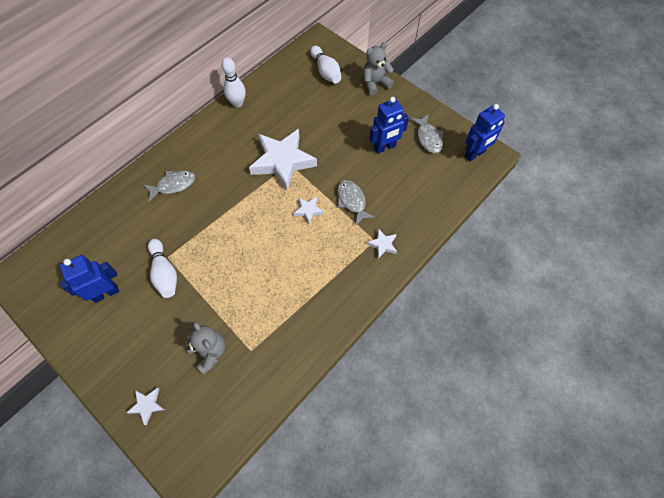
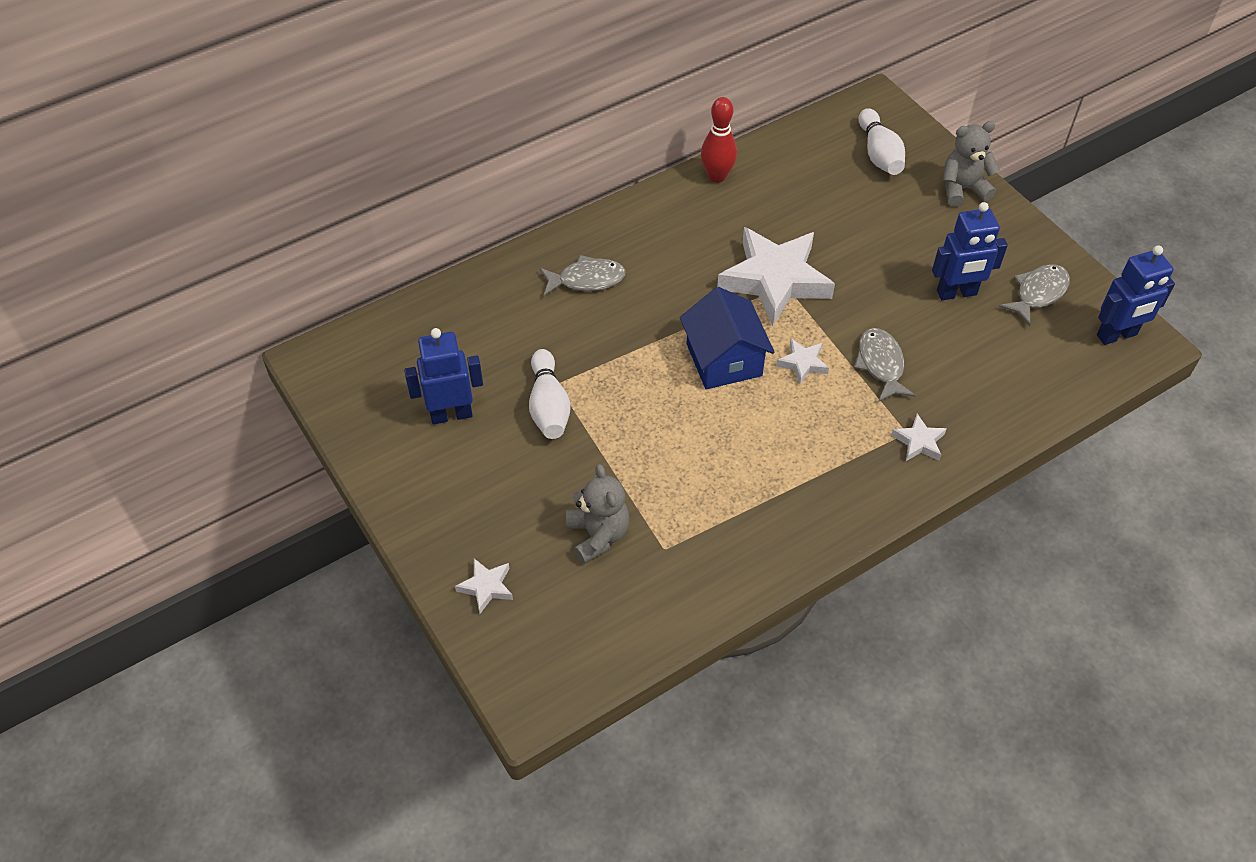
camera: 15 degrees right, 10 degrees down
(237, 103) = (717, 176): white bowling pin -> red bowling pin
(263, 218) = (724, 360): none -> blue house
(428, 138) = (1038, 293): grey fish -> grey fish turned 135 degrees counterclockwise

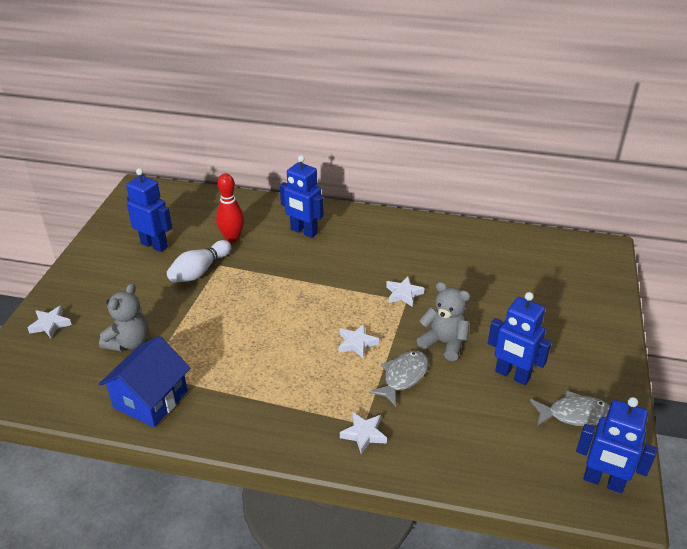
camera: 45 degrees right, 15 degrees down
(587, 280) = (303, 231): grey fish -> blue robot
(717, 176) = (445, 228): red bowling pin -> red bowling pin (232, 238)
(724, 360) = (316, 311): blue house -> blue house (150, 399)
(774, 280) = (403, 294): white star -> white star, size x0.43
(879, 154) = (567, 274): white bowling pin -> none
(962, 189) = (601, 324): grey teddy bear -> grey teddy bear (444, 343)

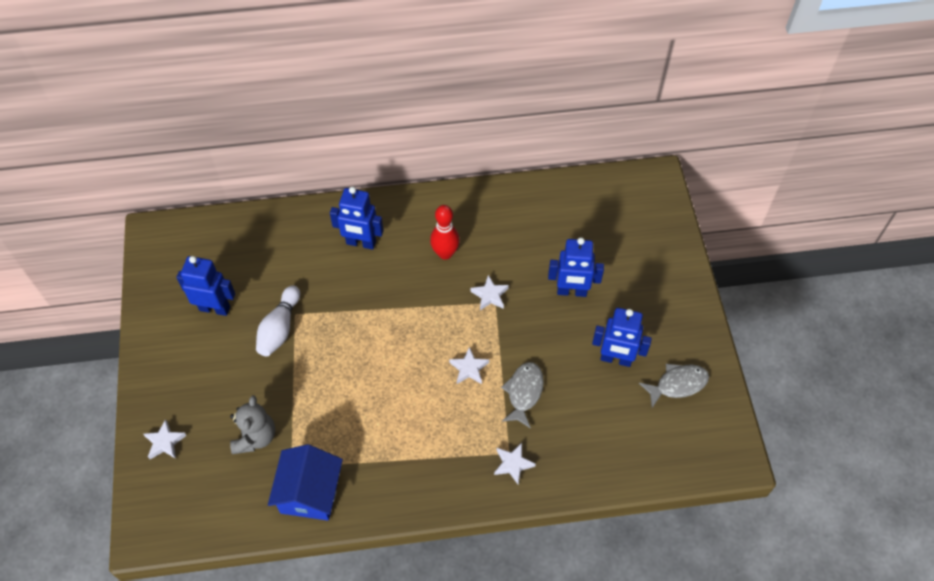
camera: 20 degrees left, 20 degrees up
(232, 238) = (291, 274): red bowling pin -> red bowling pin (445, 253)
(444, 343) = (546, 342): grey teddy bear -> none
(603, 482) = (716, 443): blue robot -> blue robot (571, 291)

